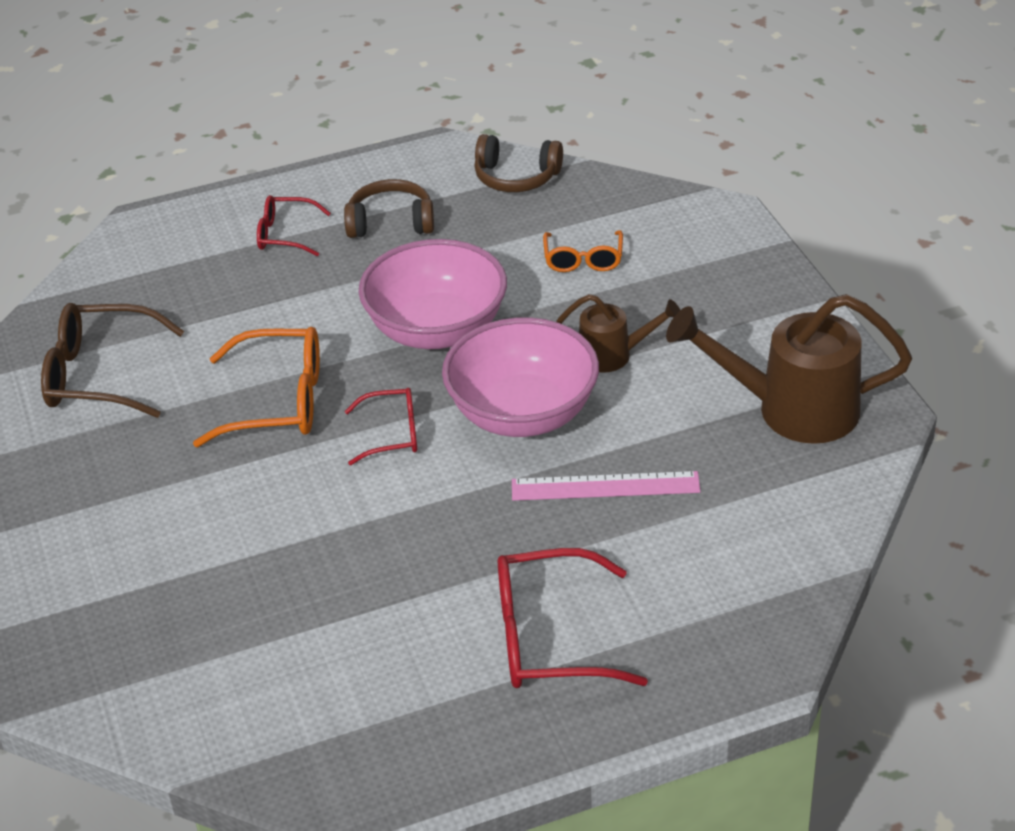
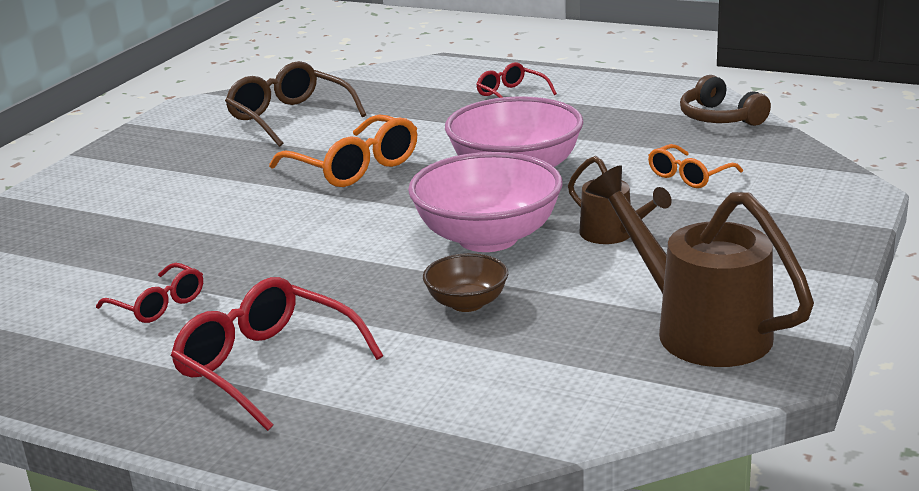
camera: 45 degrees right, 15 degrees down
(391, 222) = (588, 111): brown headphones -> none
(393, 434) = (387, 211): red glasses -> red glasses (159, 305)
(605, 486) = (467, 303): pink ruler -> brown bowl

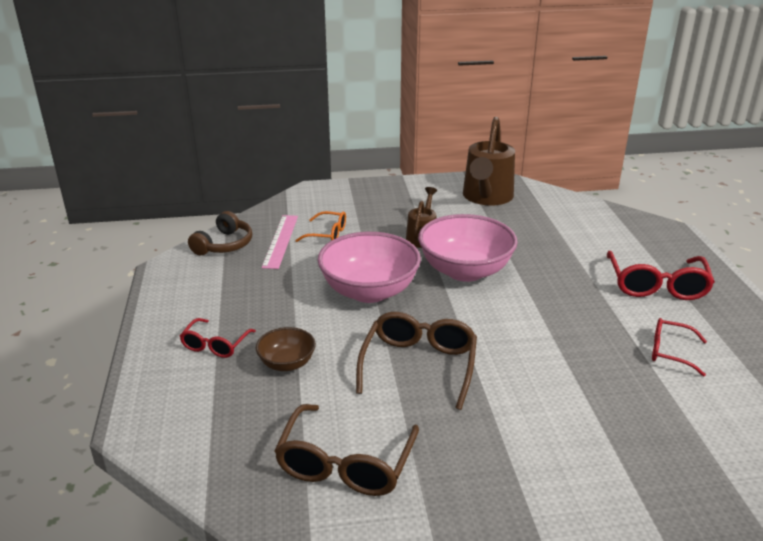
camera: 125 degrees left, 5 degrees up
(159, 305) = (669, 352): red glasses -> red glasses turned 75 degrees counterclockwise
(355, 167) = (419, 365): orange glasses -> brown glasses
(467, 303) = (535, 254): brown bowl -> brown bowl (287, 363)
(698, 147) = (280, 241): none -> pink ruler

